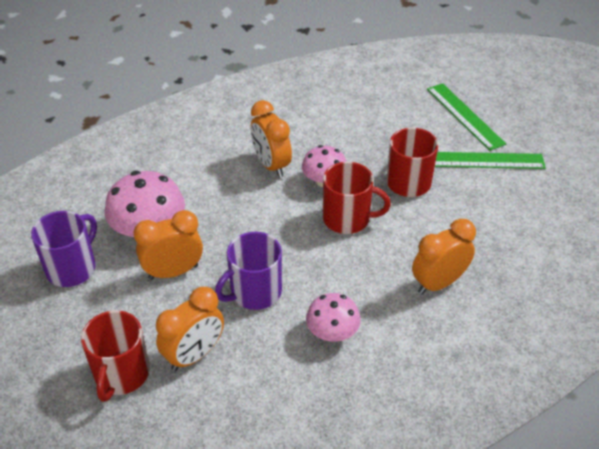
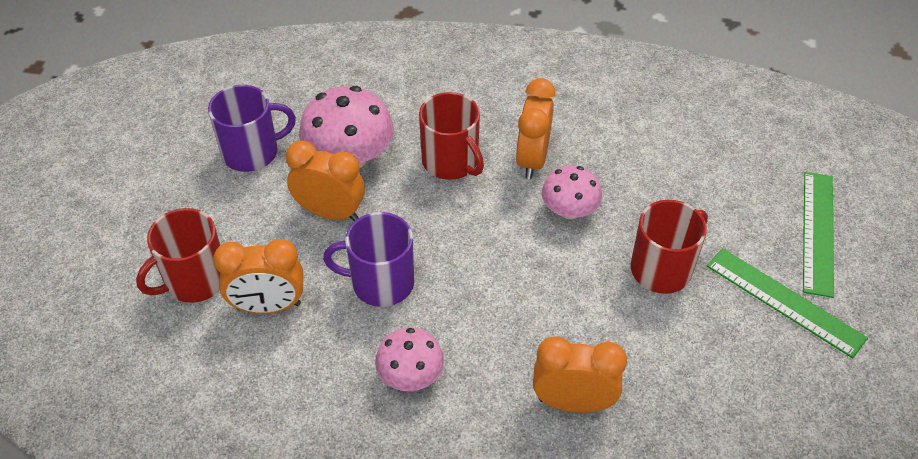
camera: 40 degrees right, 5 degrees up
(347, 219) = (550, 267): red mug -> red mug (451, 162)

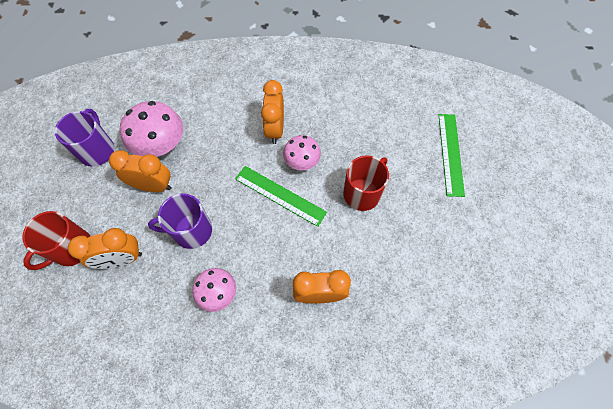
camera: 10 degrees left, 15 degrees up
(252, 152) = (97, 150): purple mug -> purple mug turned 60 degrees counterclockwise
(451, 162) = (225, 138): red mug -> none
(784, 301) = (436, 203): green ruler -> green ruler (280, 195)

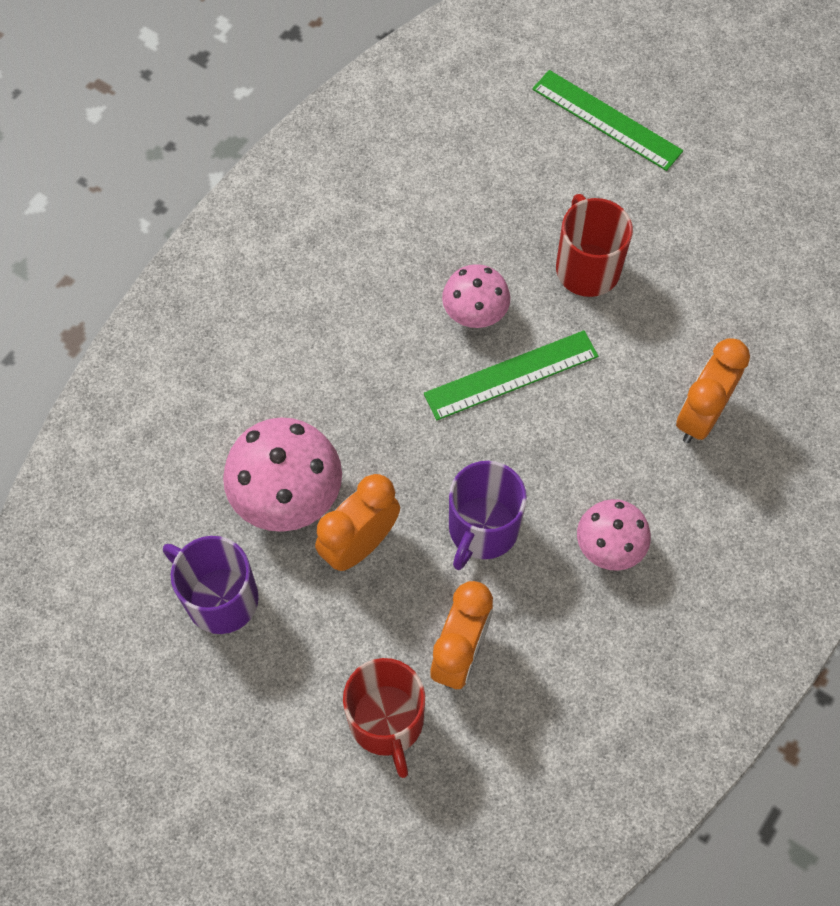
camera: 55 degrees left, 0 degrees up
(275, 129) = (389, 314): orange clock -> none

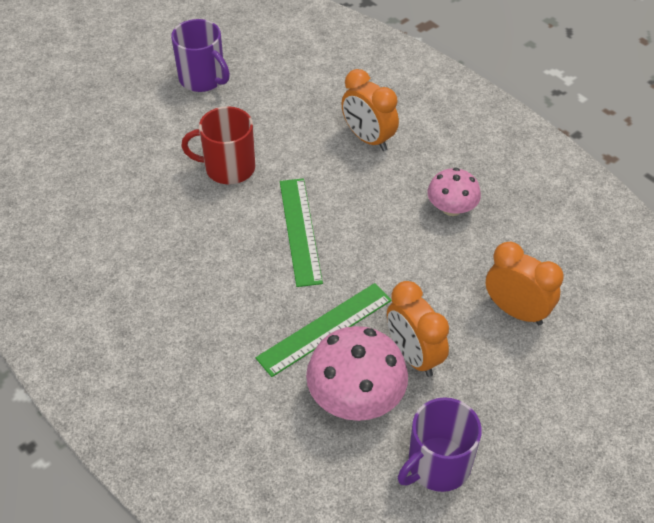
camera: 75 degrees left, 15 degrees down
(387, 721) = (562, 368): red mug -> none
(475, 312) = (238, 240): pink mushroom -> none
(482, 529) = (420, 276): purple mug -> purple mug (203, 79)
(606, 120) = (108, 127): green ruler -> green ruler (324, 328)

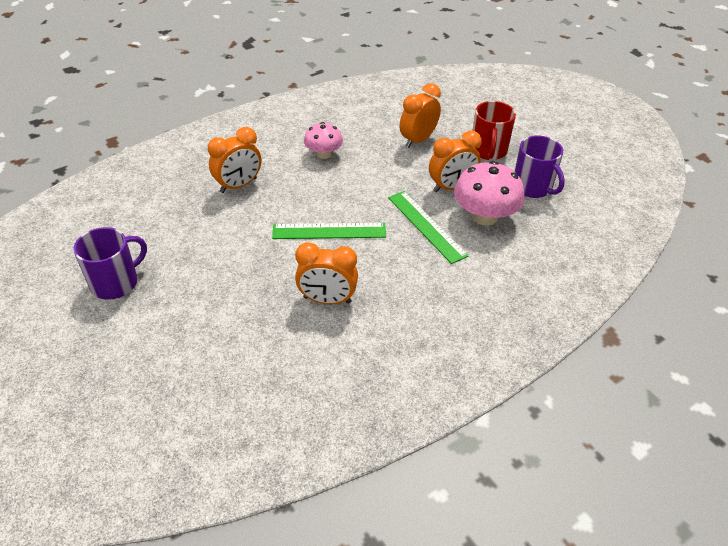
camera: 85 degrees left, 5 degrees down
(187, 241) = (327, 300): none -> orange clock
(228, 168) = (245, 270): red mug -> red mug (488, 150)

